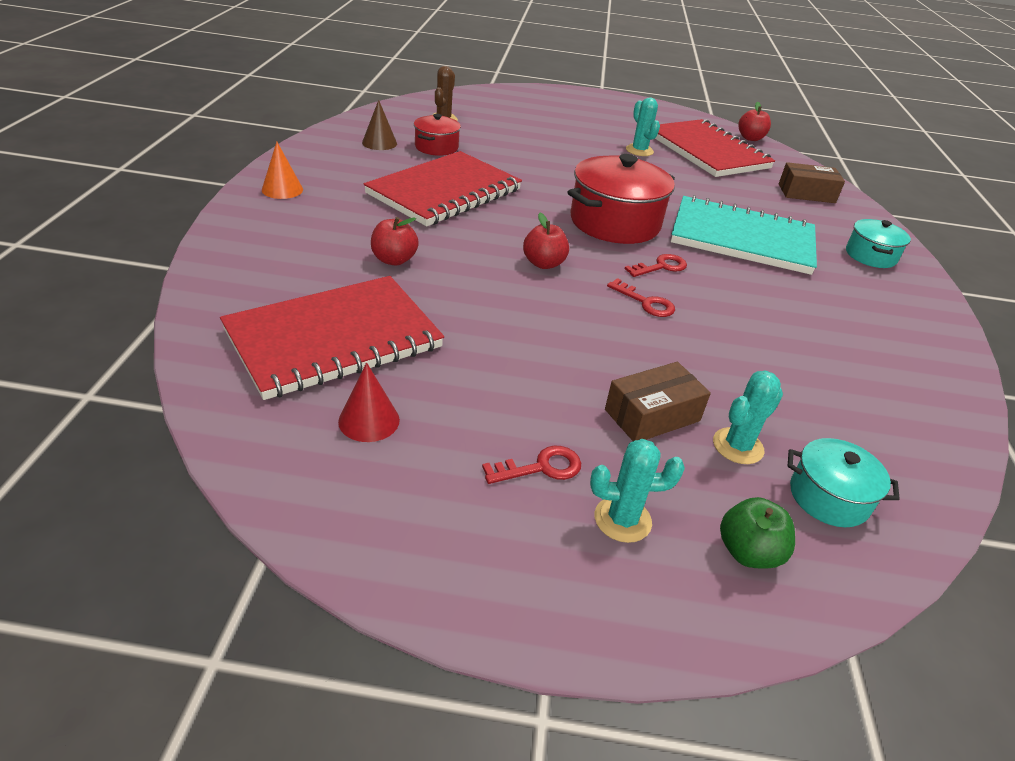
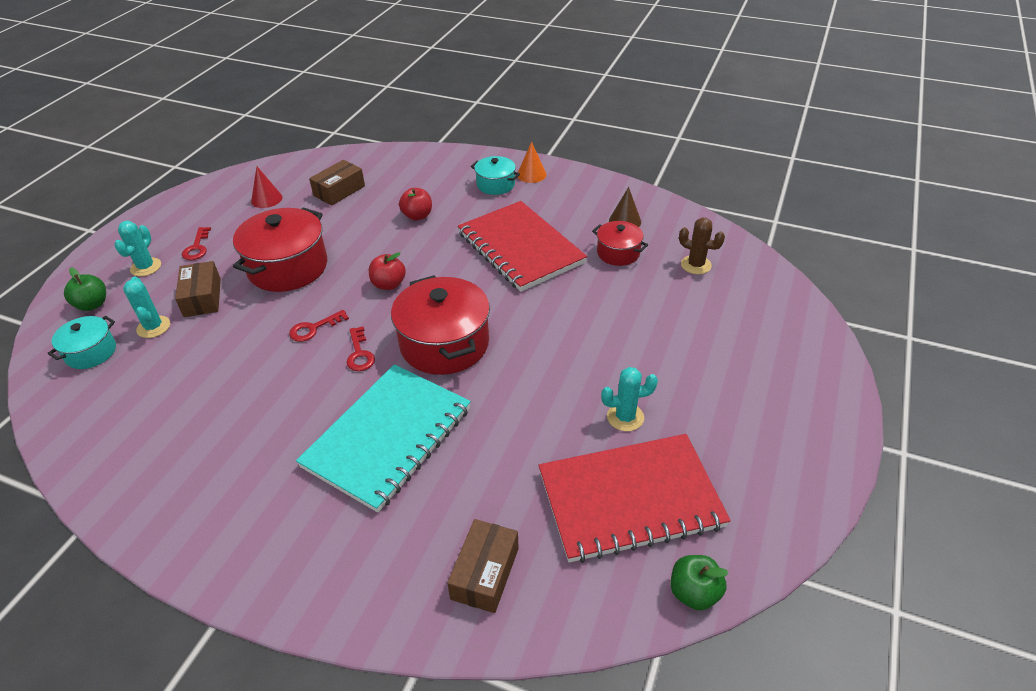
camera: 110 degrees right, 5 degrees up
(333, 339) = (339, 191): red notebook -> brown box
(548, 348) = (288, 267): none -> red pot
(750, 138) = (694, 592): red apple -> green apple
(870, 256) = (313, 558): turquoise pot -> turquoise pot (495, 185)

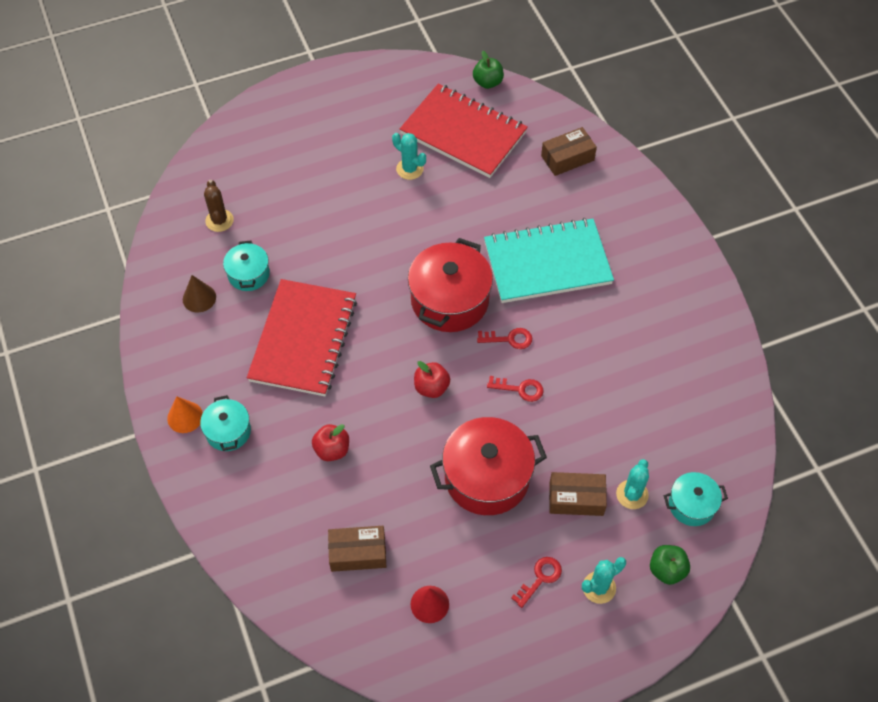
camera: 135 degrees left, 15 degrees up
(202, 297) = (576, 499): brown box -> brown box turned 60 degrees clockwise
(359, 354) = (509, 339): red key -> red key turned 60 degrees clockwise
(618, 253) = (248, 274): red pot -> turquoise pot

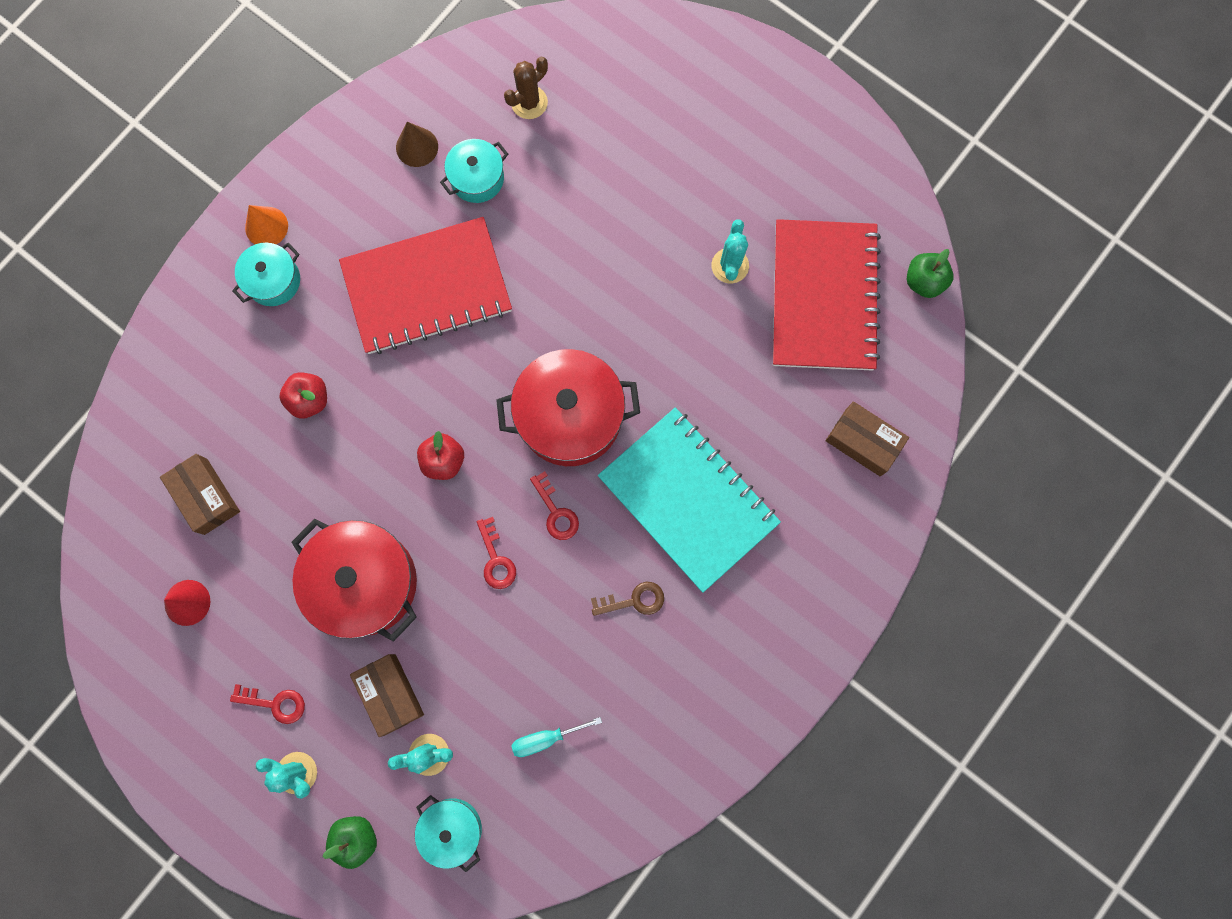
camera: 60 degrees right, 20 degrees up
(595, 324) = (634, 600): none -> brown key
(659, 418) = (546, 738): none -> turquoise screwdriver

